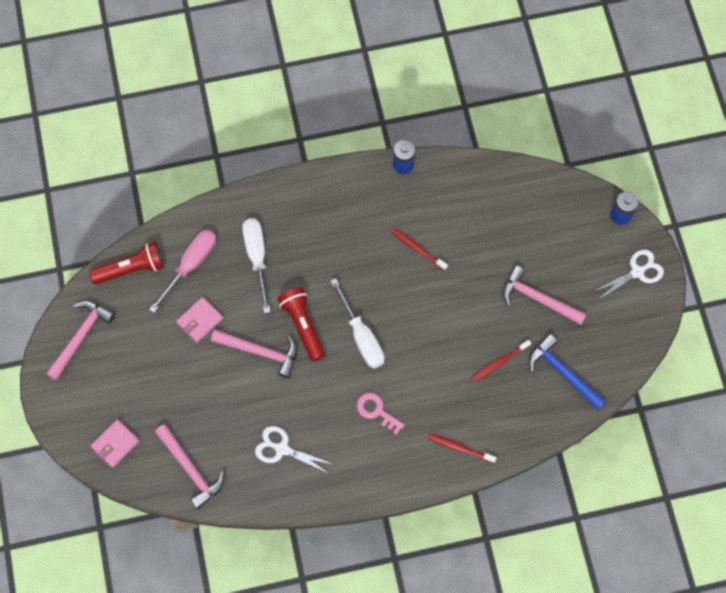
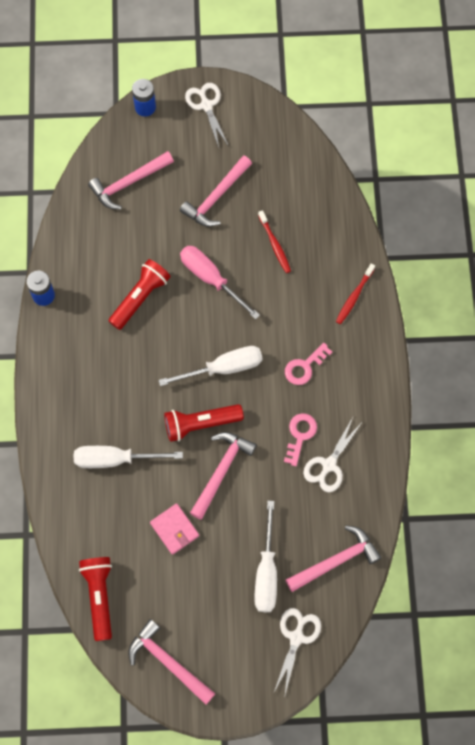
camera: 80 degrees left, 0 degrees up
(115, 444) = (296, 637): pink wallet -> white scissors
(172, 408) = (266, 572): none -> white screwdriver
(191, 265) = (109, 530): pink screwdriver -> pink screwdriver (211, 279)
(307, 417) = (300, 435): none -> pink key
(417, 249) = (140, 298): red toothbrush -> red flashlight
(534, 216) = (129, 183): none -> pink hammer
(563, 373) = (295, 190): blue hammer -> none

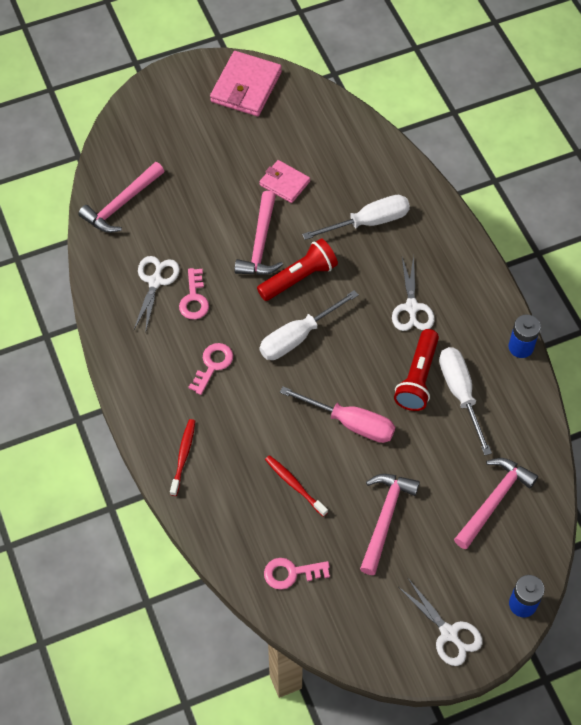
camera: 160 degrees right, 10 degrees down
(99, 596) = (329, 114): red flashlight -> none
(168, 662) = (246, 87): pink hammer -> pink wallet
(266, 572) = (184, 176): white screwdriver -> white screwdriver (460, 393)
(296, 637) = (138, 136): white scissors -> white scissors (411, 307)
(302, 181) = (291, 573): none -> pink key

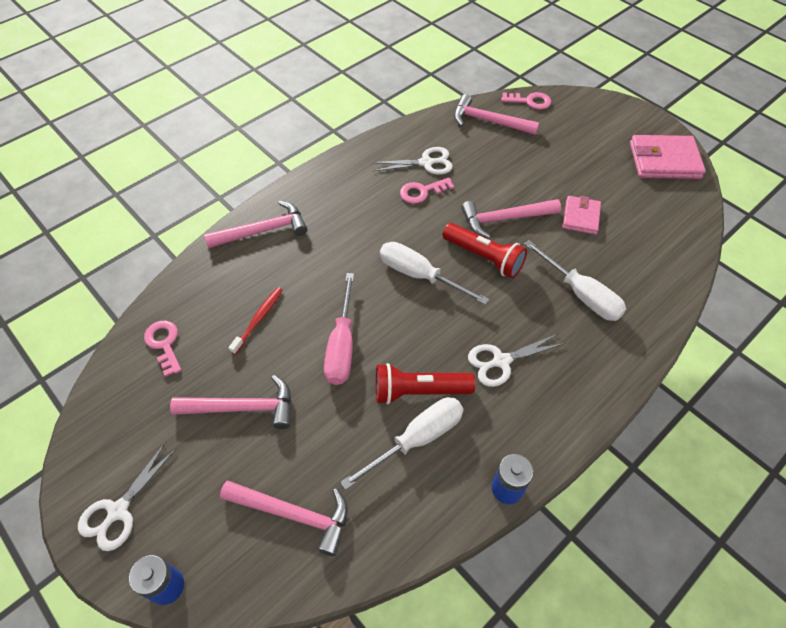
camera: 70 degrees right, 5 degrees down
(183, 456) = (263, 230): red toothbrush -> pink hammer
(212, 365) = (361, 223): pink key -> pink key (530, 101)

